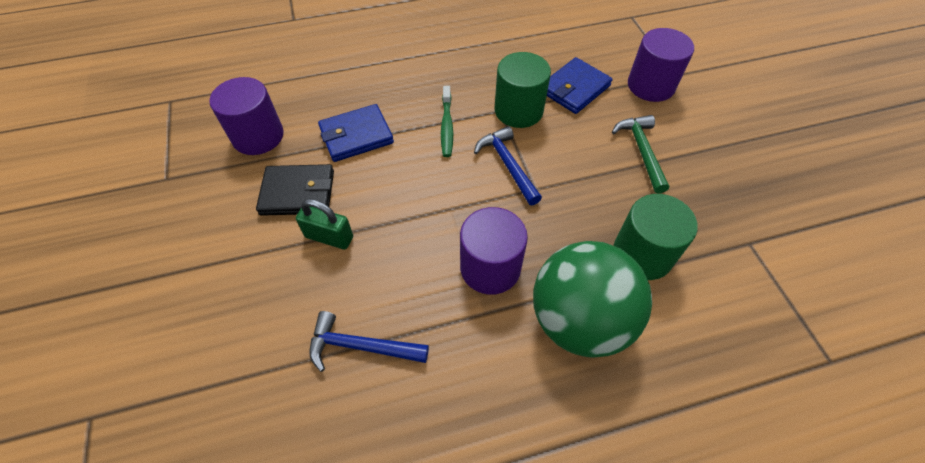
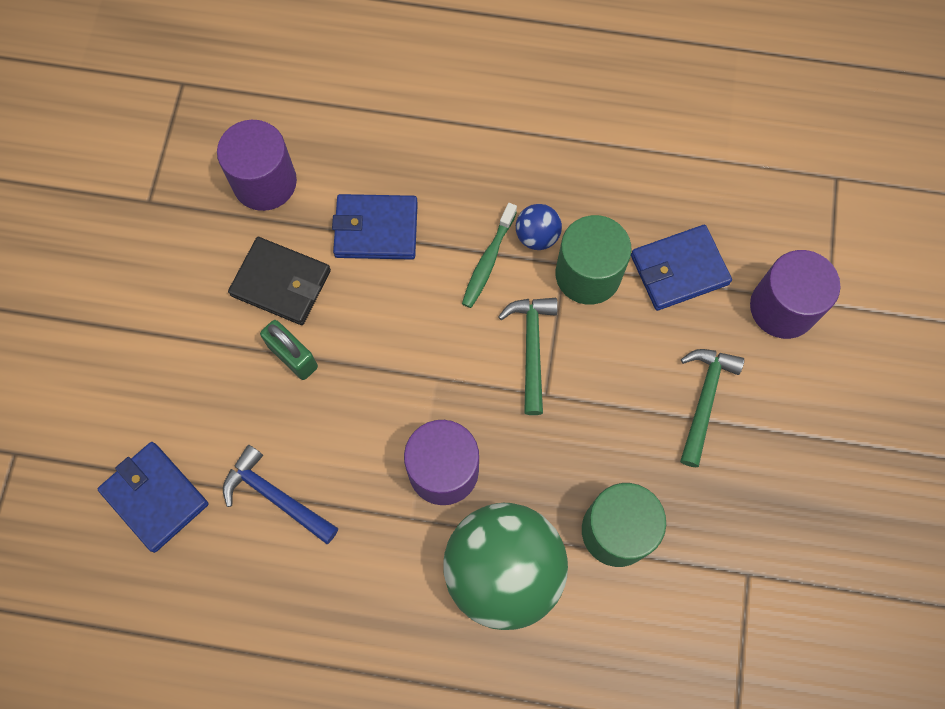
camera: 25 degrees right, 15 degrees up
(248, 396) = (155, 497): none -> blue wallet
(472, 102) = (537, 236): none -> blue ball
(507, 165) = (531, 348): blue hammer -> green hammer

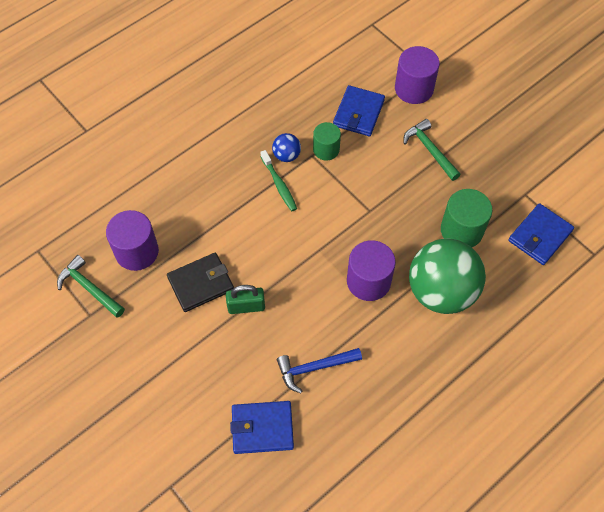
camera: 50 degrees left, 10 degrees down
(376, 229) = (214, 220): blue wallet -> blue wallet (540, 236)
(531, 348) = (341, 199): green hammer -> green hammer (89, 288)
(588, 274) = (326, 149): green cylinder -> green cylinder, size x0.65

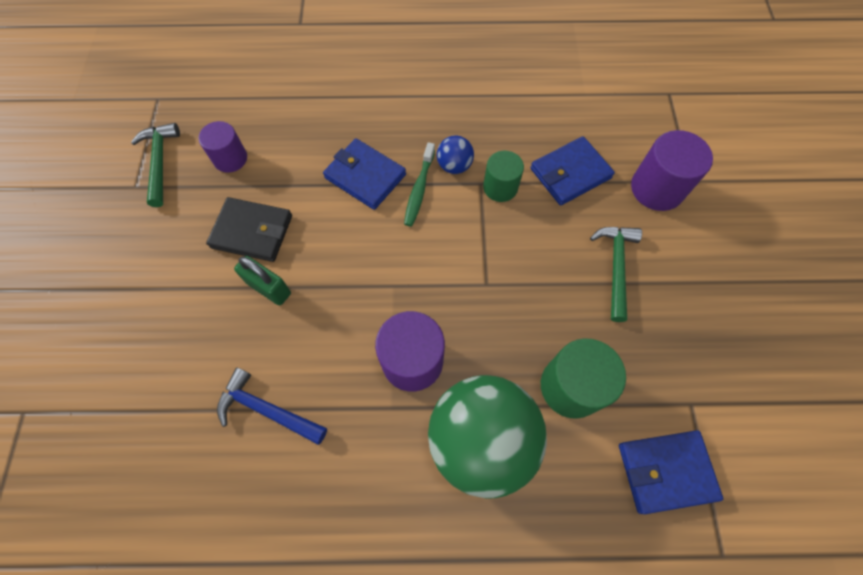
camera: 40 degrees right, 5 degrees up
(137, 251) = (230, 159): purple cylinder -> purple cylinder, size x0.65
(262, 428) = (156, 430): blue wallet -> blue wallet (365, 176)

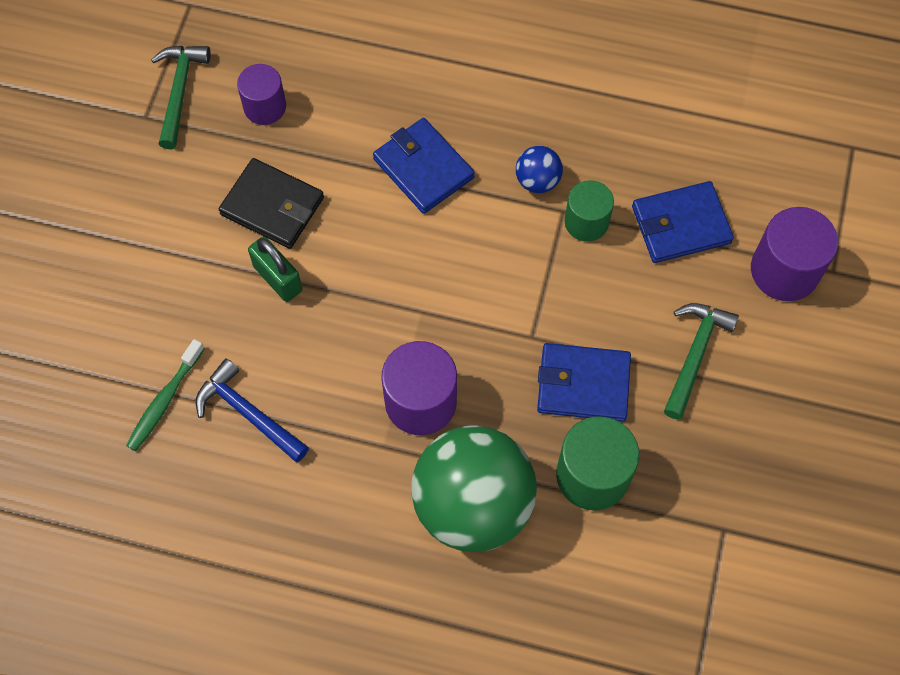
camera: 15 degrees right, 0 degrees up
(419, 189) = (485, 201): green toothbrush -> green toothbrush (164, 400)
(666, 471) = (667, 589): blue wallet -> blue wallet (583, 384)

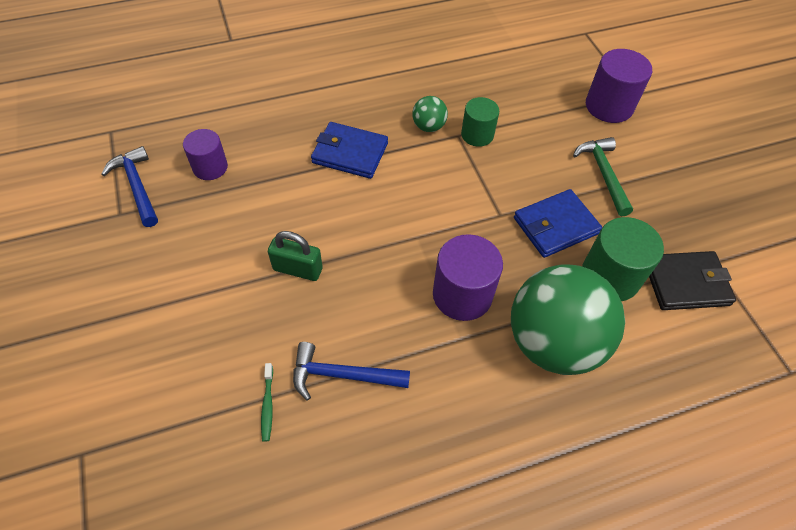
camera: 35 degrees left, 10 degrees down
(164, 400) = (267, 405): green toothbrush -> green toothbrush, size x0.66
(179, 92) = (137, 186): green hammer -> blue hammer
(272, 206) = (260, 225): black wallet -> black wallet (686, 283)
(537, 181) = (428, 127): blue ball -> green ball
(681, 225) = (532, 110): blue wallet -> none

